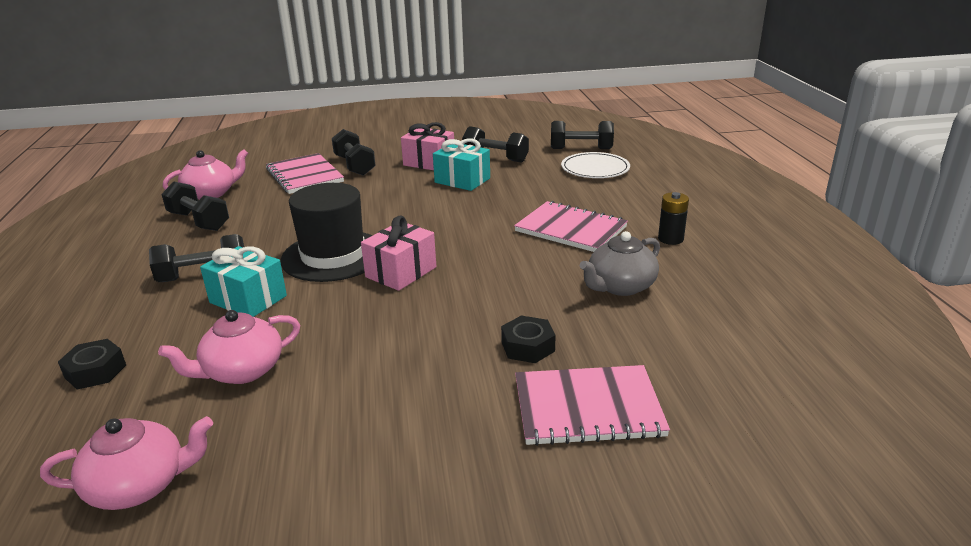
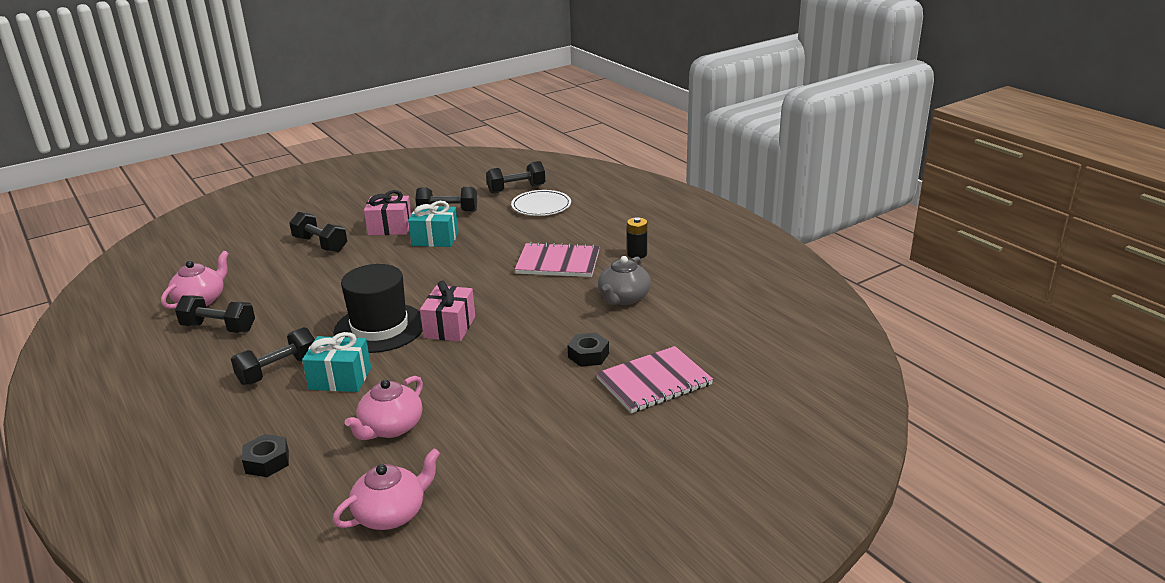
camera: 25 degrees left, 0 degrees up
(304, 176) = (279, 264): pink notebook -> none

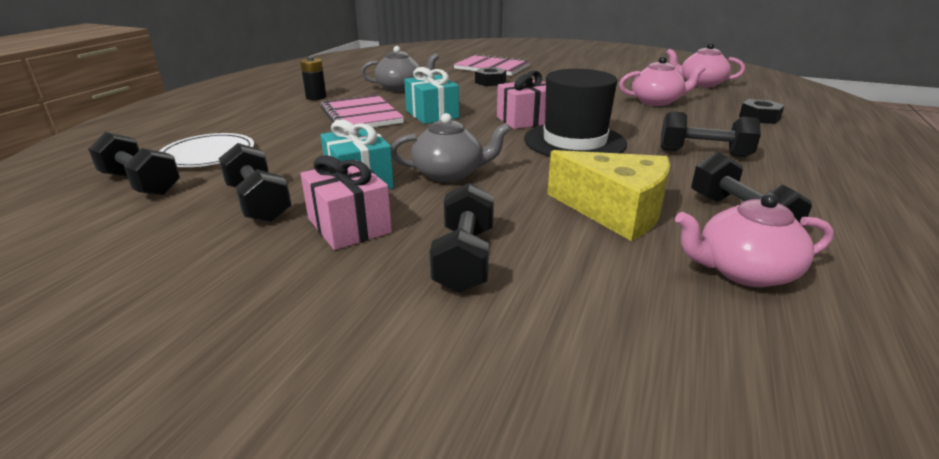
camera: 125 degrees left, 0 degrees up
(286, 295) = (615, 211): none -> yellow cheese
(340, 378) = (656, 130): turquoise gift -> turquoise gift (432, 114)
(404, 265) = (449, 174): none -> grey teapot

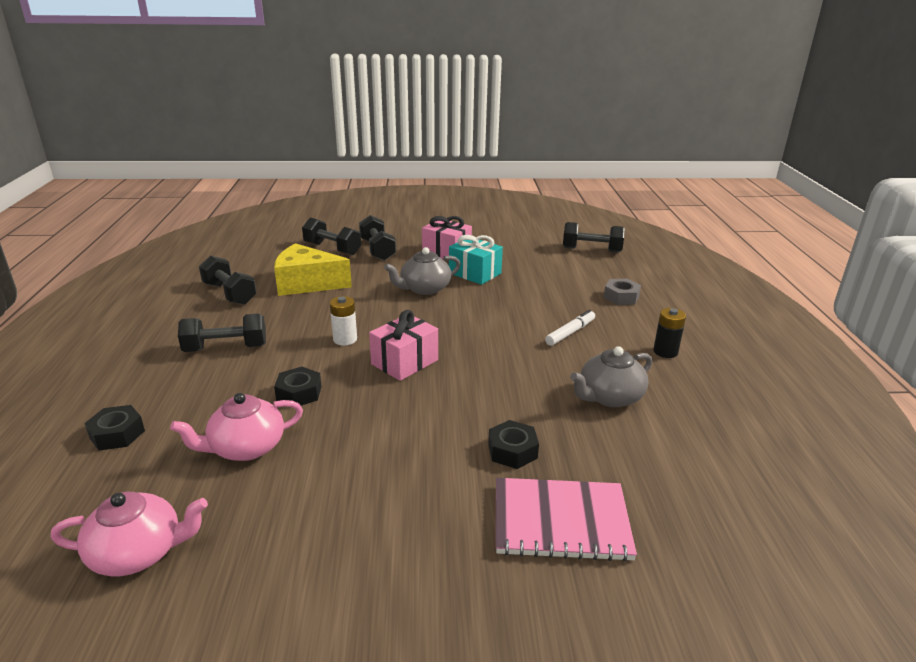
camera: 155 degrees right, 0 degrees up
(208, 154) = (602, 272): white plate -> none
(256, 130) = (621, 297): none -> grey nut
(258, 203) = (509, 253): black dumbbell -> black dumbbell (332, 249)
(361, 115) = (570, 333): pink notebook -> white marker
(432, 114) = (507, 350): turquoise gift -> none
(574, 141) = (345, 339): black hat -> white battery
(621, 117) = (299, 393): none -> black nut
(743, 271) = (245, 267): pink teapot -> none

